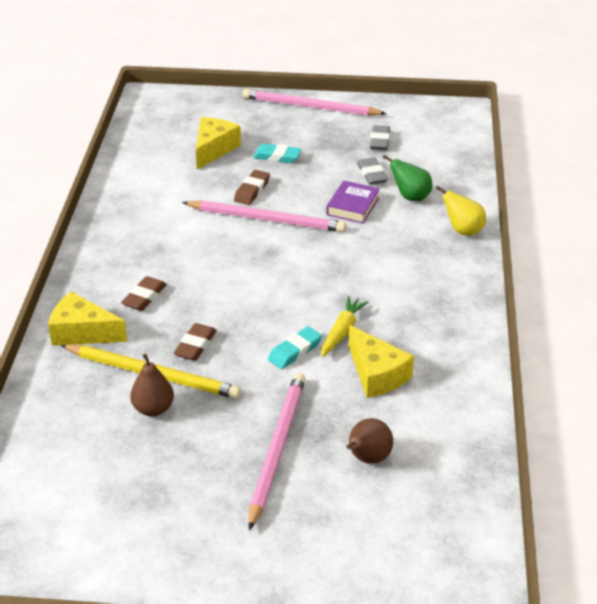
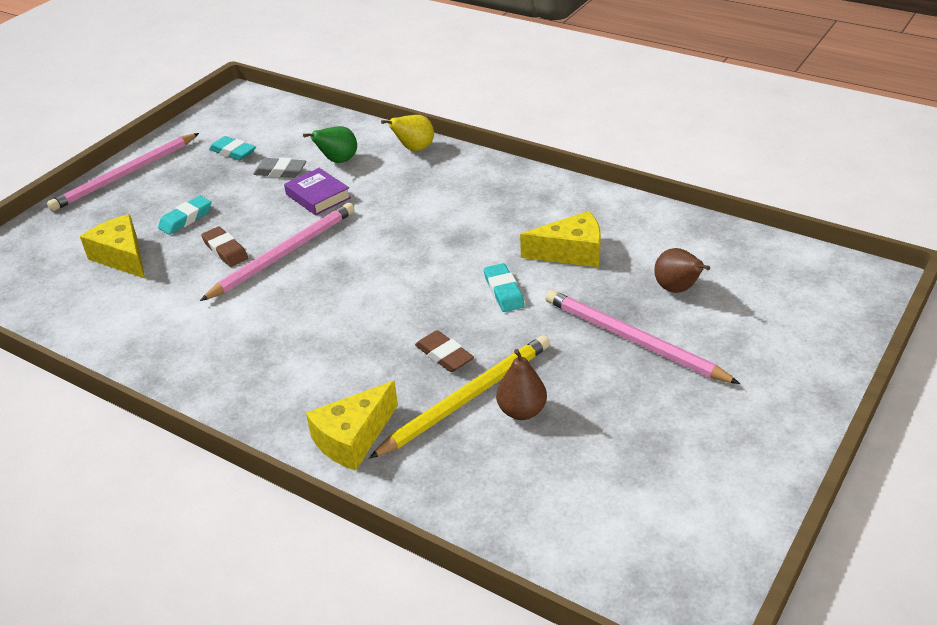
camera: 60 degrees left, 0 degrees up
(144, 297) = (333, 373): brown eraser -> none
(342, 331) = (497, 255): yellow carrot -> none
(379, 141) = (233, 152): grey eraser -> turquoise eraser

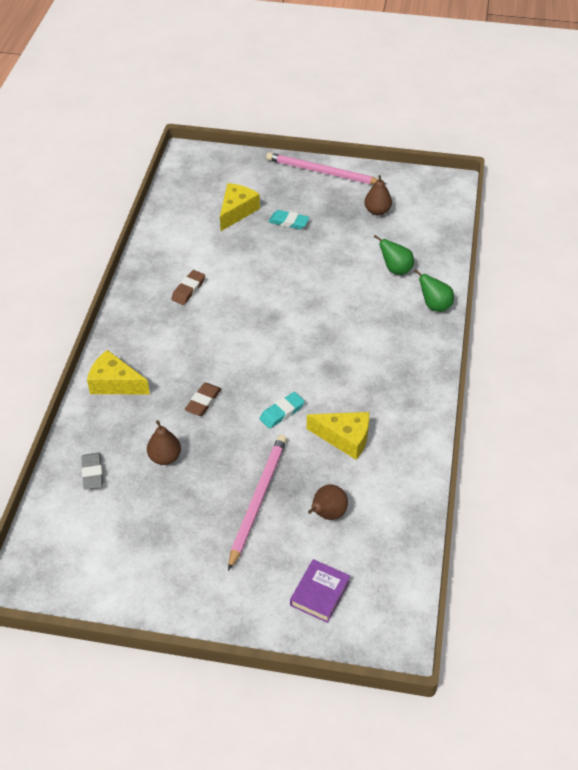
camera: 65 degrees right, 10 degrees up
(225, 250) = (264, 255): brown eraser -> brown eraser (188, 290)
(233, 152) = (377, 211): turquoise eraser -> brown pear
(280, 172) = (366, 245): grey eraser -> grey eraser (92, 473)
(284, 254) = (273, 284): pink pencil -> none
(318, 196) = (346, 276): purple book -> purple book (320, 593)
(414, 149) = (434, 306): yellow pear -> green pear
(467, 398) = (167, 426): yellow pencil -> none
(571, 252) = (345, 438): yellow cheese -> yellow cheese turned 45 degrees counterclockwise

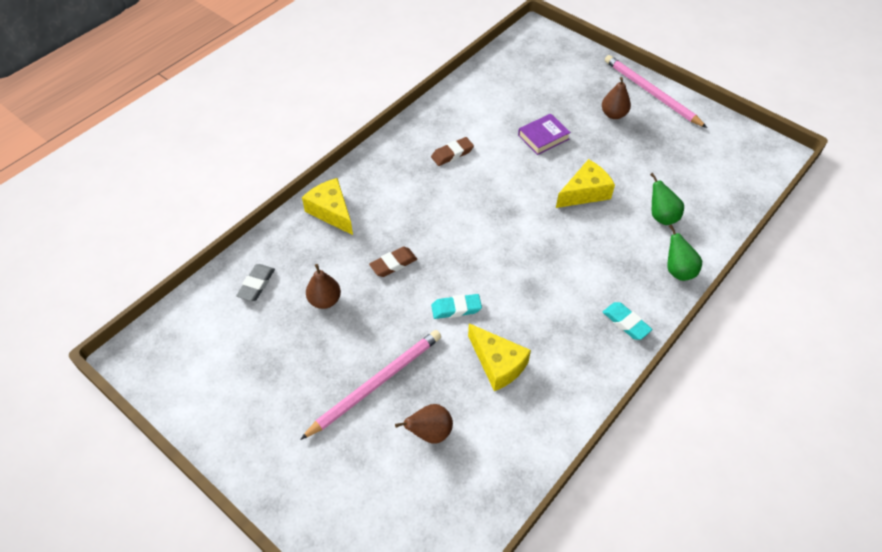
camera: 30 degrees right, 5 degrees up
(237, 211) = (544, 99): yellow cheese -> yellow cheese (585, 192)
(288, 222) = (586, 128): turquoise eraser -> turquoise eraser (626, 323)
(320, 593) = (367, 510): purple book -> purple book (543, 137)
(377, 211) = (681, 151): brown pear -> brown pear (613, 114)

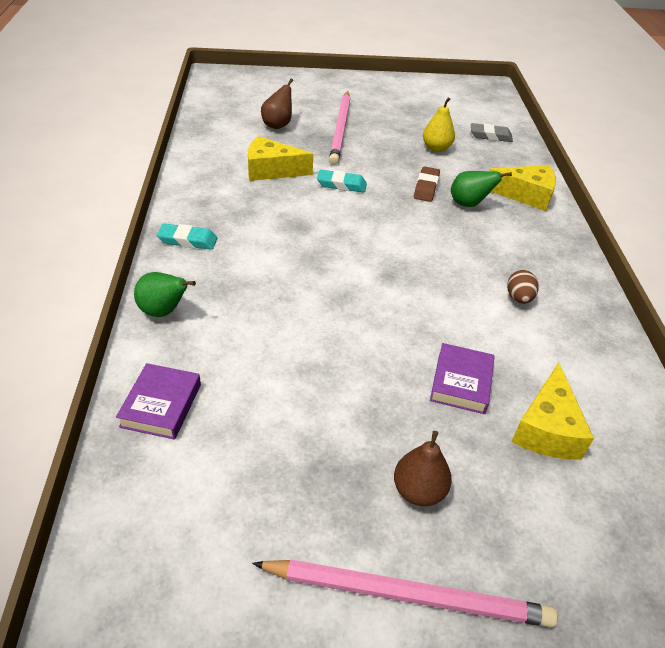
camera: 135 degrees right, 10 degrees down
(256, 284) = (490, 136): grey eraser -> grey eraser turned 60 degrees counterclockwise
(325, 300) = (436, 148): brown pear -> yellow pear
(452, 154) = (519, 298): brown eraser -> brown egg
(456, 308) = (341, 185): turquoise eraser -> turquoise eraser turned 60 degrees clockwise
(585, 192) = (338, 339): yellow cheese -> yellow cheese (546, 428)
(661, 216) = (224, 363): green pear -> green pear (469, 204)
(710, 213) = (161, 405): none -> purple book

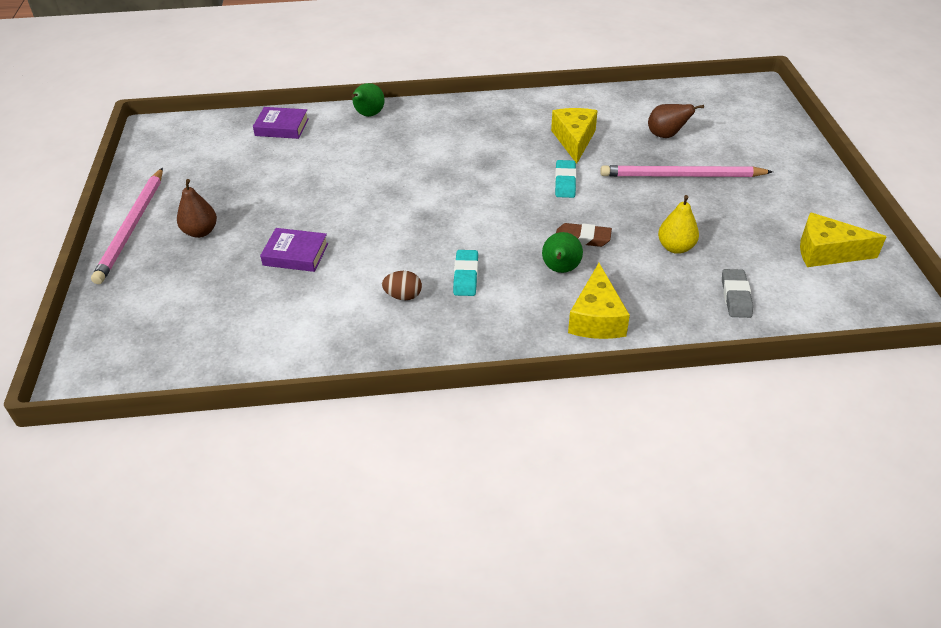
camera: 90 degrees right, 0 degrees up
(188, 240) = (452, 112): turquoise eraser -> turquoise eraser (466, 276)
(546, 428) = (245, 299): yellow cheese -> yellow cheese (827, 252)

